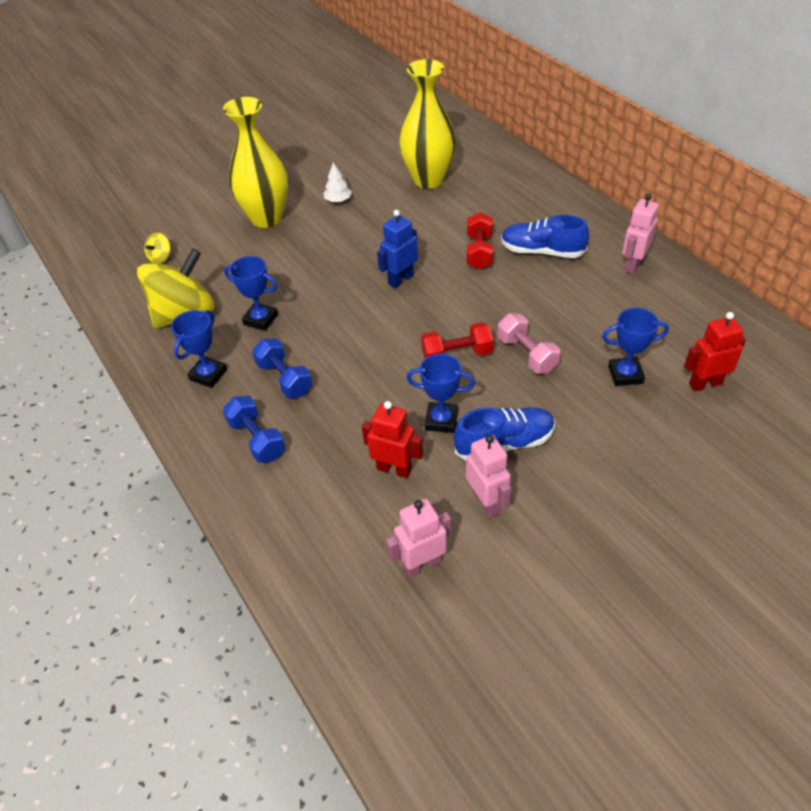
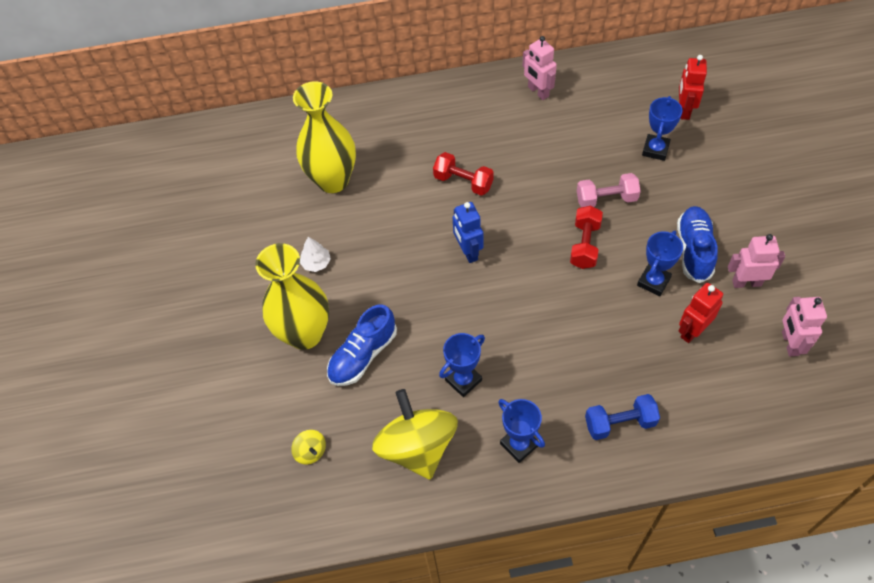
camera: 65 degrees left, 10 degrees up
(284, 378) = (554, 381): blue dumbbell -> none
(542, 251) = (488, 140): blue shoe -> blue shoe (363, 355)

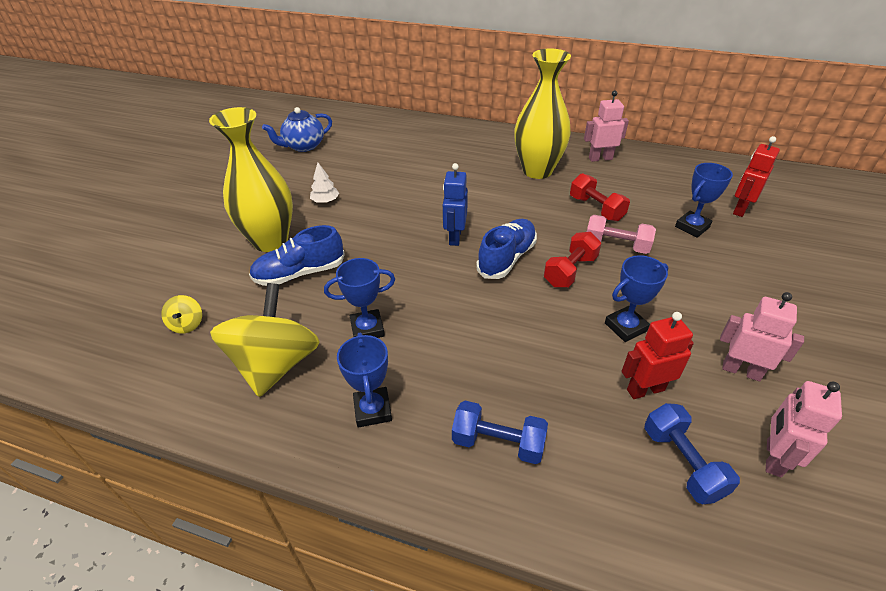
camera: 25 degrees right, 15 degrees down
(229, 199) = (303, 146): none -> blue teapot
(333, 180) = (386, 159): yellow vase -> yellow vase (537, 171)
(463, 182) = (489, 192): red dumbbell -> red dumbbell (596, 208)
(538, 92) = (600, 158): pink robot -> pink robot turned 90 degrees clockwise
(694, 250) = (690, 317): blue shoe -> blue shoe (507, 258)
(739, 376) = (682, 463): none -> blue dumbbell

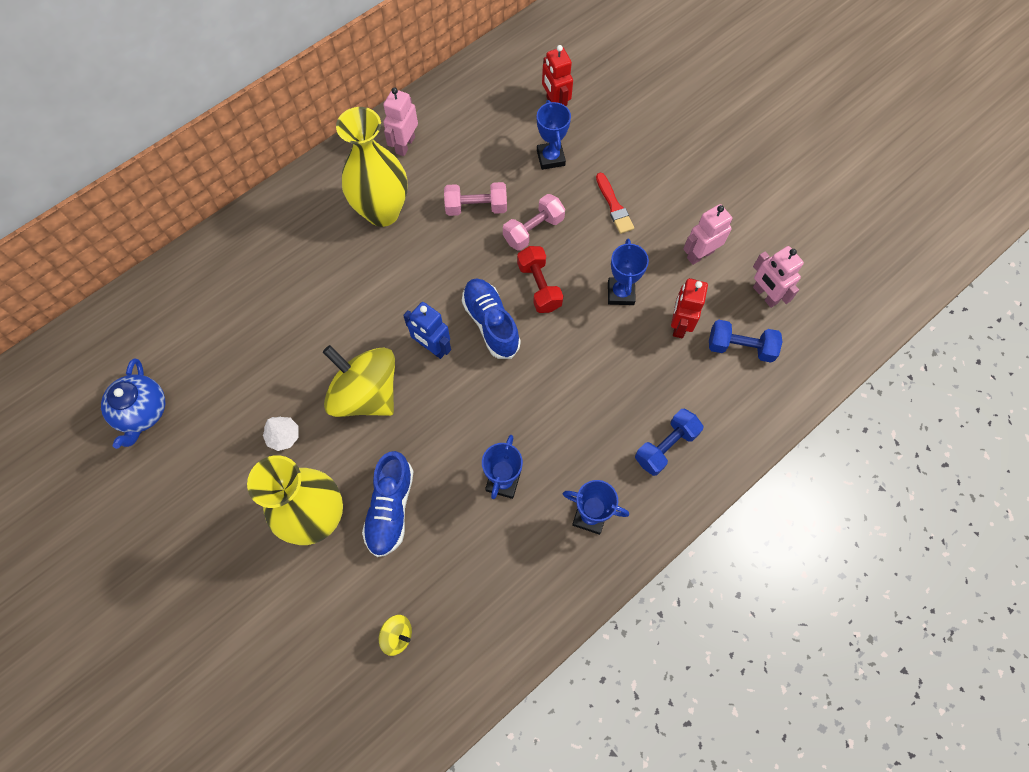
camera: 60 degrees left, 25 degrees up
(276, 364) = (498, 572): yellow spinning top -> yellow spinning top (366, 394)
(596, 208) = (476, 207): red dumbbell -> pink dumbbell
(703, 283) = (614, 206): none -> red brush

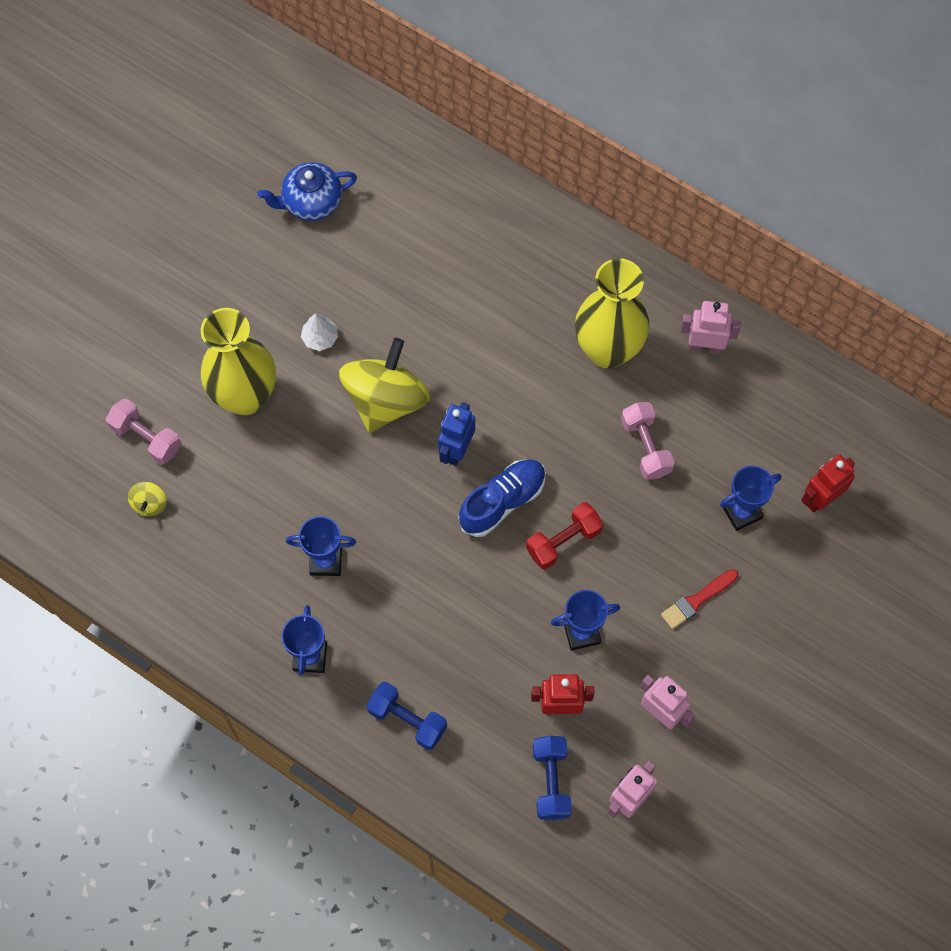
camera: 75 degrees right, 0 degrees up
(390, 508) = (271, 461): blue shoe -> none
(533, 230) = (635, 517): pink dumbbell -> pink dumbbell (146, 438)

